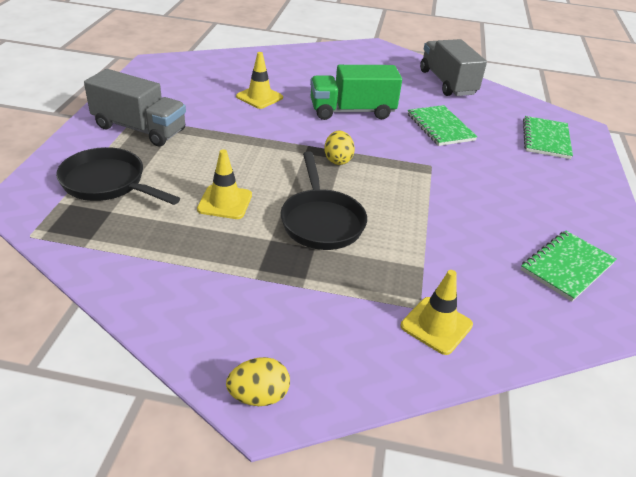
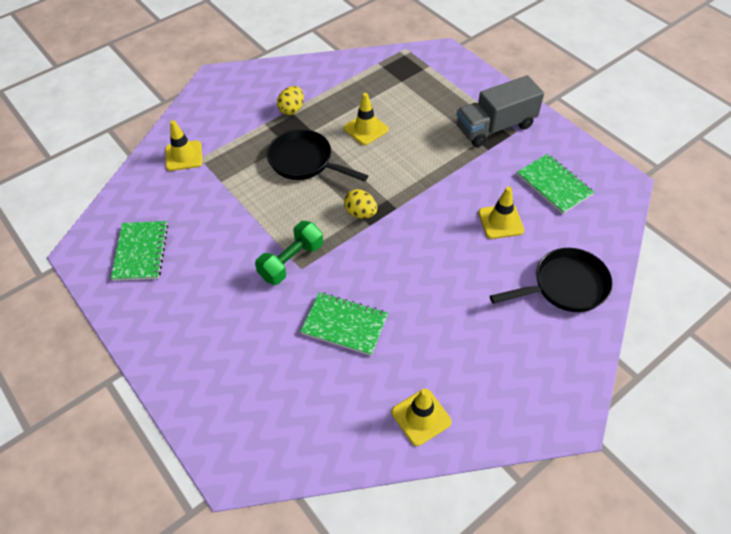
camera: 135 degrees right, 15 degrees up
(108, 183) = (433, 89): black pan -> black pan (565, 286)
(258, 396) = (223, 78): yellow egg -> yellow egg (292, 109)
(352, 111) = (425, 274): green truck -> none
(433, 173) = (291, 261): none -> green dumbbell
(447, 83) = (421, 417): grey truck -> yellow traffic cone
(546, 139) = (249, 403): green notebook -> green notebook (554, 185)

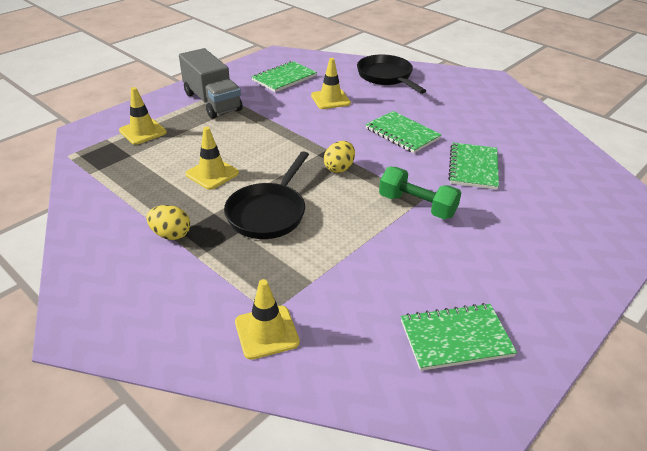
camera: 100 degrees left, 15 degrees down
(419, 275) = (402, 133): none -> green notebook
(421, 417) = (531, 128): yellow traffic cone -> yellow traffic cone (143, 131)

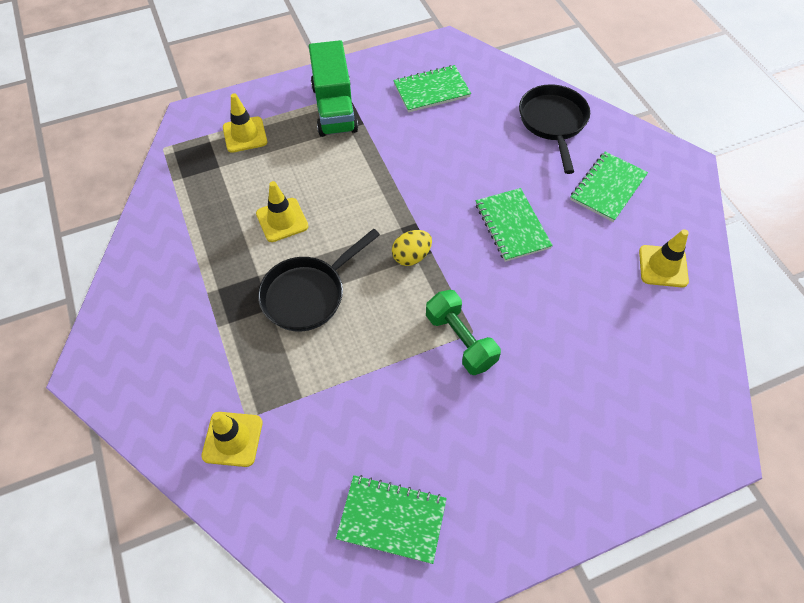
camera: 25 degrees right, 20 degrees up
(171, 235) = (207, 289): yellow egg -> none
(212, 102) = (334, 108): grey truck -> green truck
(330, 99) = (464, 143): yellow traffic cone -> yellow traffic cone (663, 266)
(473, 167) = (559, 307): green notebook -> green notebook (608, 188)

